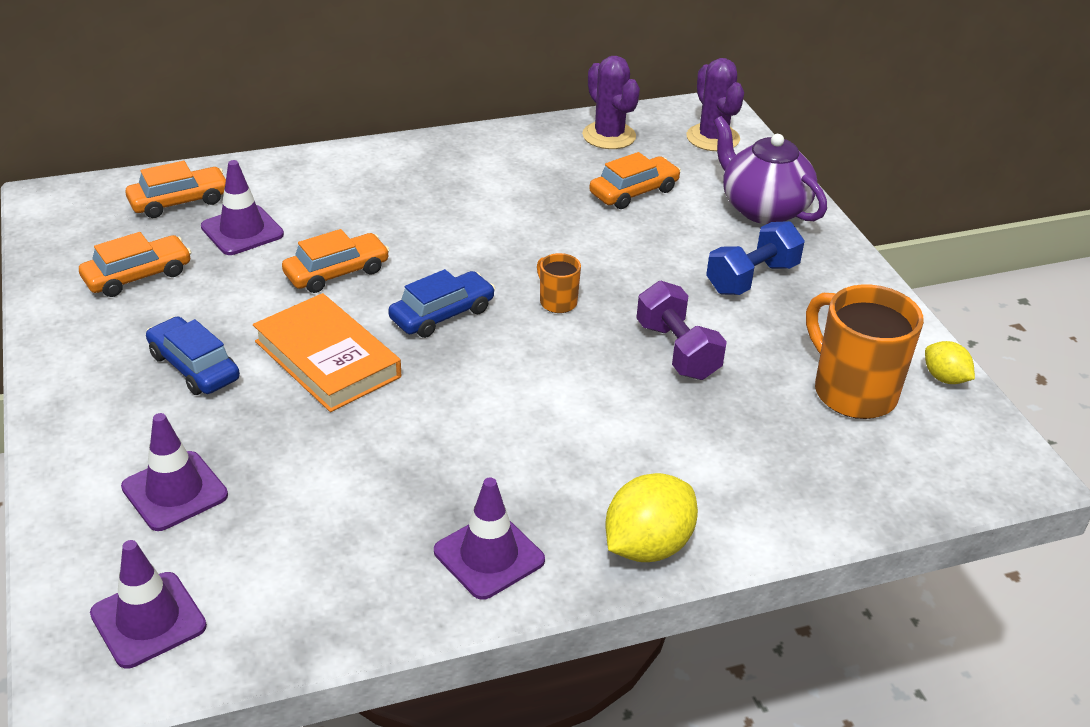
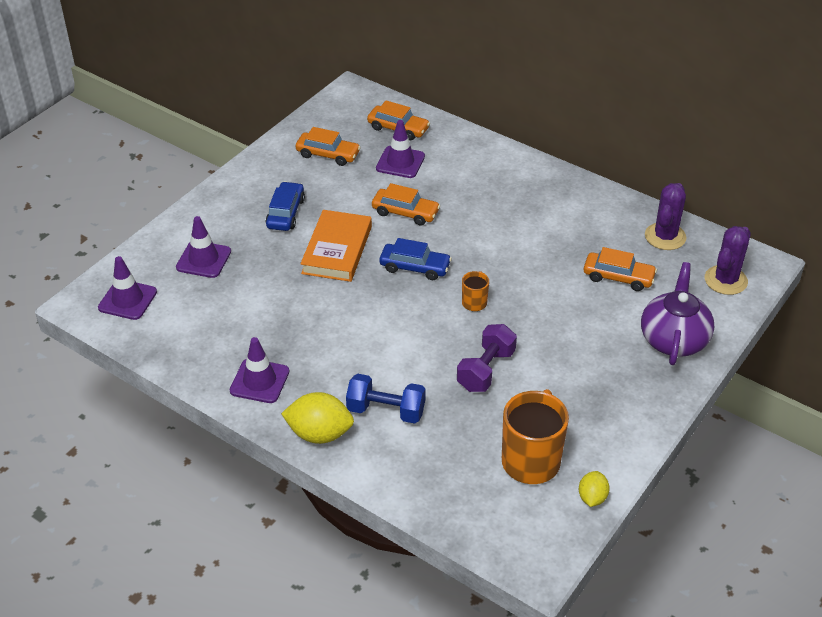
camera: 55 degrees right, 5 degrees up
(752, 278) = (592, 368): blue dumbbell -> blue dumbbell (386, 411)

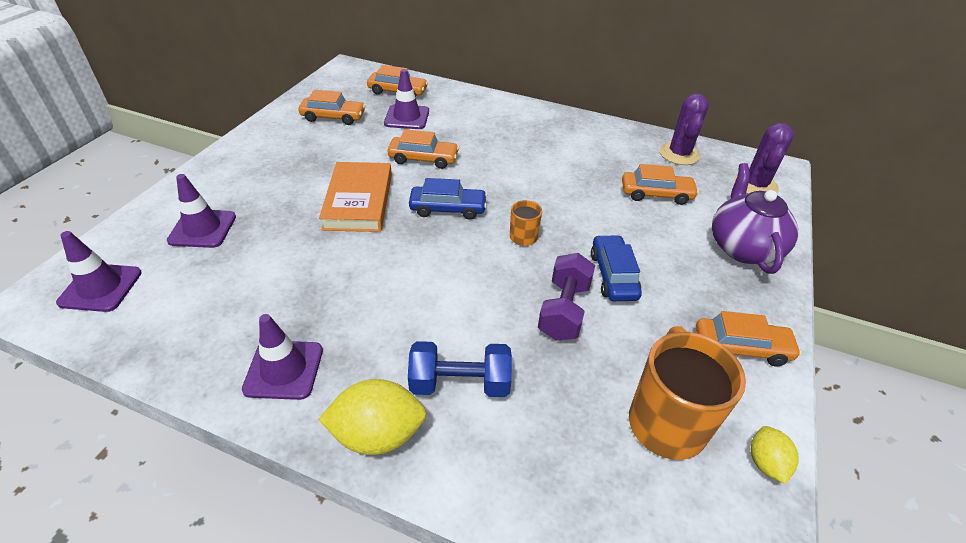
camera: 15 degrees left, 0 degrees up
(285, 213) = (296, 172): blue car -> blue car (613, 275)
(620, 420) = (741, 347): none -> orange car

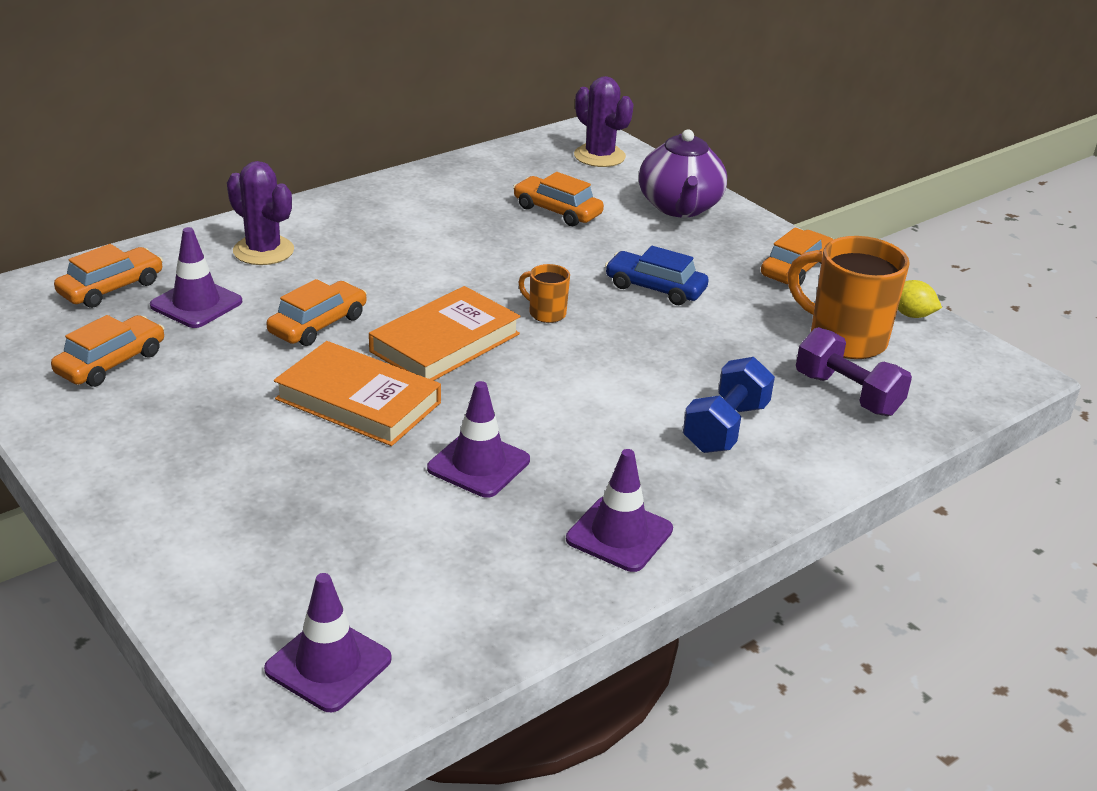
camera: 60 degrees left, 10 degrees down
(202, 229) = (280, 546): purple traffic cone -> purple traffic cone (478, 464)
(377, 434) = (752, 495): yellow lemon -> none
(448, 209) = (445, 343): blue car -> orange book
(564, 310) = (678, 334): purple dumbbell -> purple dumbbell (847, 394)
(656, 194) = (557, 211): orange car -> orange car turned 90 degrees counterclockwise
(679, 154) = (504, 168): purple cactus -> purple cactus (263, 251)
(743, 247) = (679, 207): purple teapot -> purple teapot turned 120 degrees counterclockwise

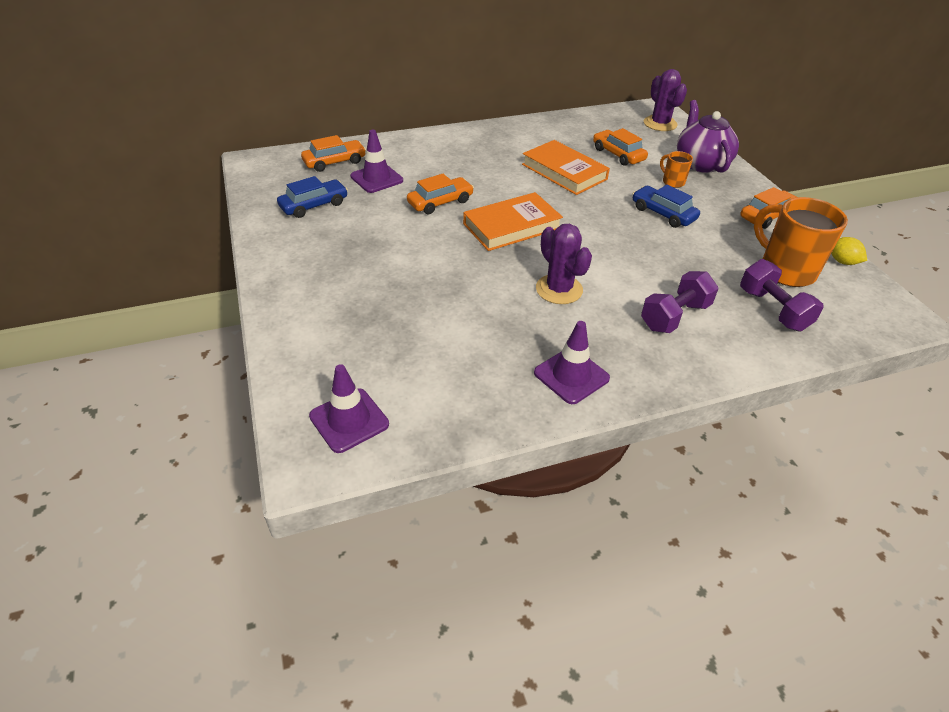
camera: 20 degrees right, 10 degrees up
(111, 363) = (314, 205): orange car -> blue car
(263, 251) = (429, 153): purple cactus -> purple cactus (559, 289)
(358, 401) = (443, 254): orange book -> orange book (564, 172)
(478, 464) = (499, 309): purple traffic cone -> none
(546, 313) = (583, 218): orange mug -> orange mug (672, 182)
(679, 207) = (701, 163): purple teapot -> purple teapot turned 150 degrees clockwise
(725, 427) = (674, 316): blue dumbbell -> purple dumbbell

